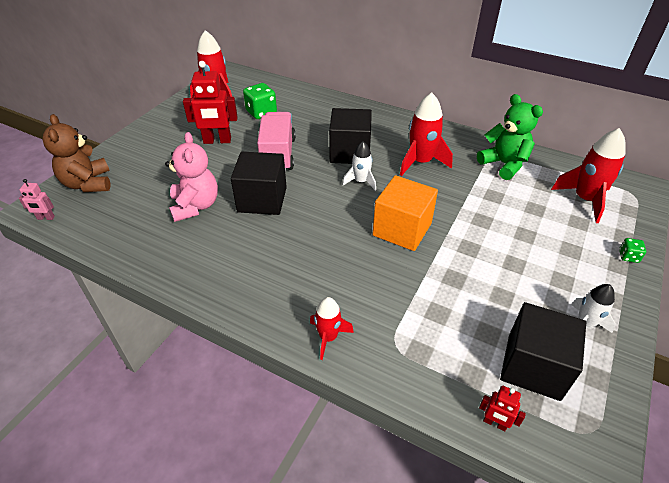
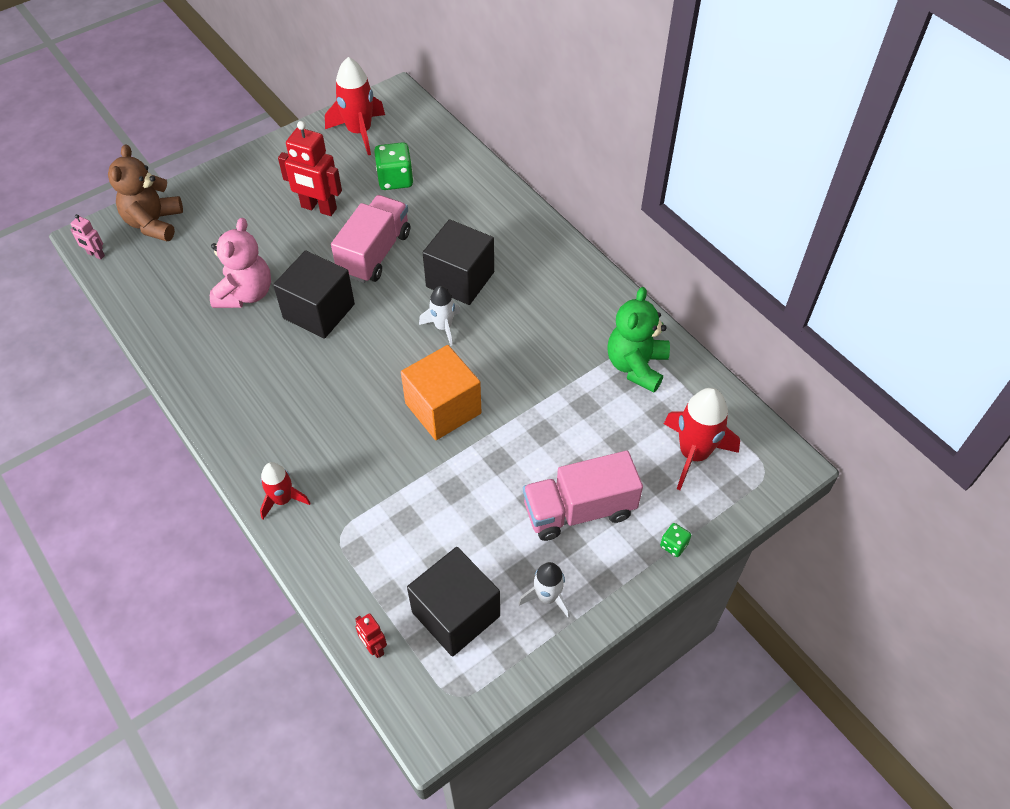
camera: 25 degrees right, 10 degrees up
(421, 162) = (534, 325): red rocket -> none
(504, 164) = (636, 366): green teddy bear -> green teddy bear turned 150 degrees counterclockwise
(550, 258) = (579, 510): none -> pink truck

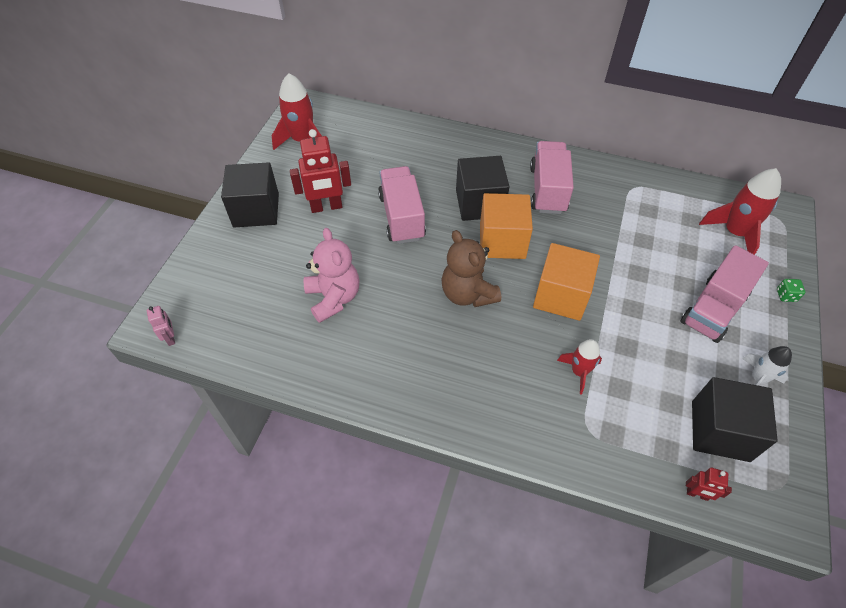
camera: 35 degrees left, 0 degrees up
(95, 255) = (171, 338): pink robot -> pink robot turned 105 degrees counterclockwise
(154, 223) = (200, 286): brown teddy bear -> brown teddy bear (467, 294)
(283, 500) = (522, 433): red rocket -> red rocket (579, 372)
(319, 311) = (403, 279): black cube -> black cube (256, 210)
(395, 179) = (363, 160): green dice -> none
(443, 327) = (502, 241): white rocket -> orange cube
(542, 302) = (548, 190): none -> pink truck
(636, 366) = (645, 198): green teddy bear -> none

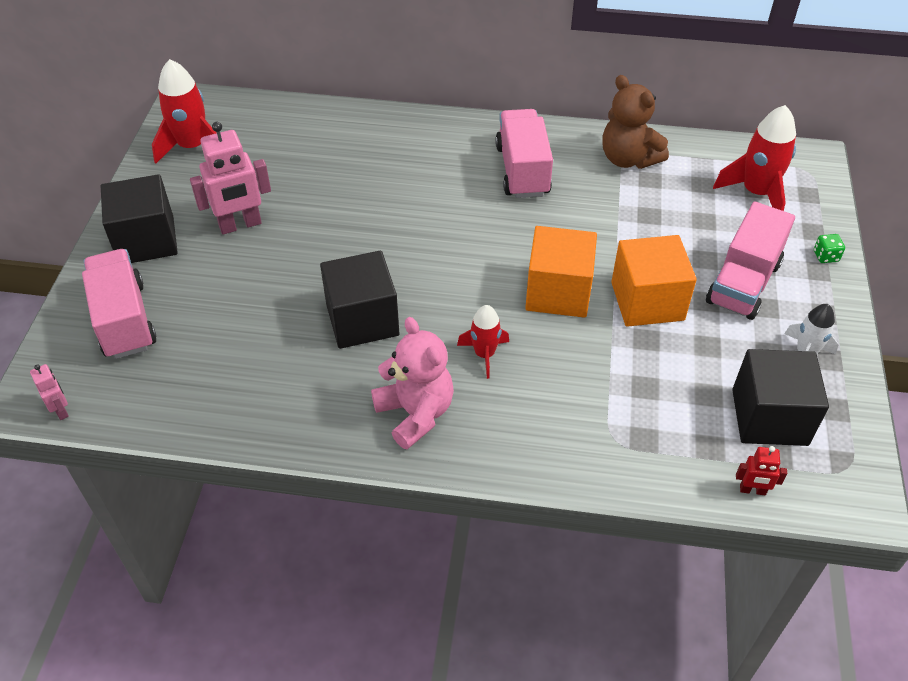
camera: 10 degrees left, 5 degrees down
(326, 207) = (240, 225): red robot -> pink robot
(333, 298) = (270, 333): pink teddy bear -> pink teddy bear (415, 413)
(402, 217) = (341, 225): pink truck -> pink truck (124, 320)
(467, 294) = (441, 305): brown teddy bear -> brown teddy bear (628, 159)
(479, 203) = (439, 197): black cube -> black cube (362, 320)
(502, 241) = (475, 238): orange cube -> orange cube (647, 301)
(579, 372) = (593, 376): red rocket -> red rocket (484, 354)

